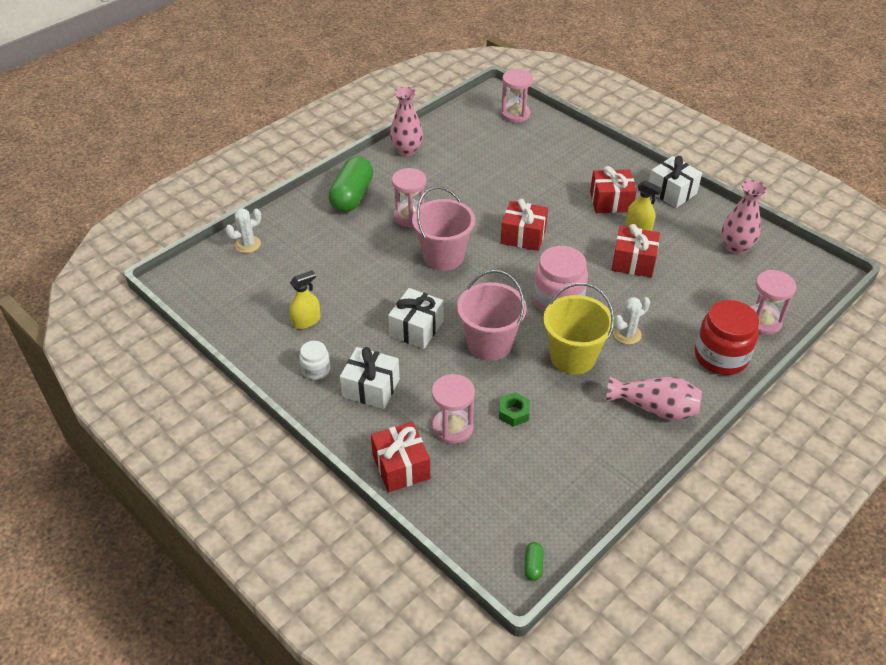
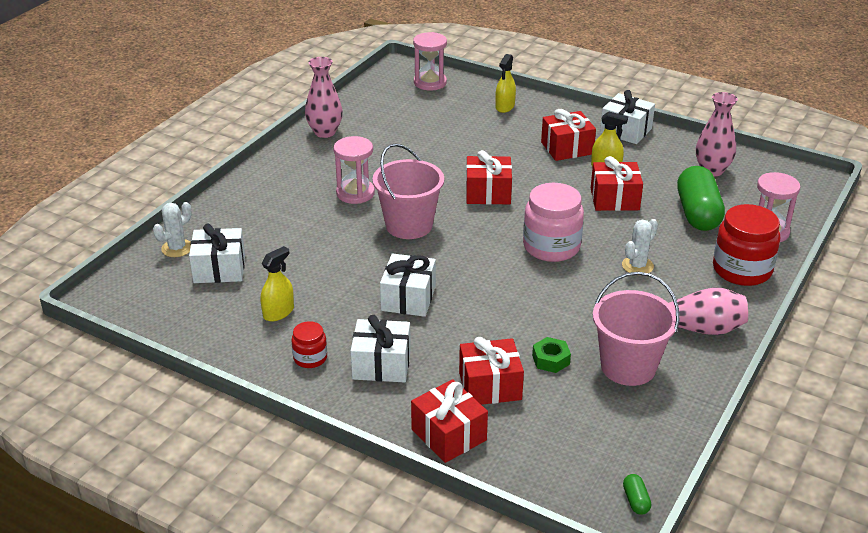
camera: 15 degrees left, 10 degrees down
(274, 270) = (219, 269): none -> white gift
(316, 370) = (310, 358): white jar -> red jar
(352, 196) = (280, 184): green capsule -> green capsule (697, 213)
(452, 427) = (490, 386): pink hourglass -> red gift
(489, 344) = (495, 299): pink bucket -> pink bucket (628, 367)
(572, 149) = (505, 106): none -> yellow spray bottle
(572, 357) = (590, 296): yellow bucket -> none

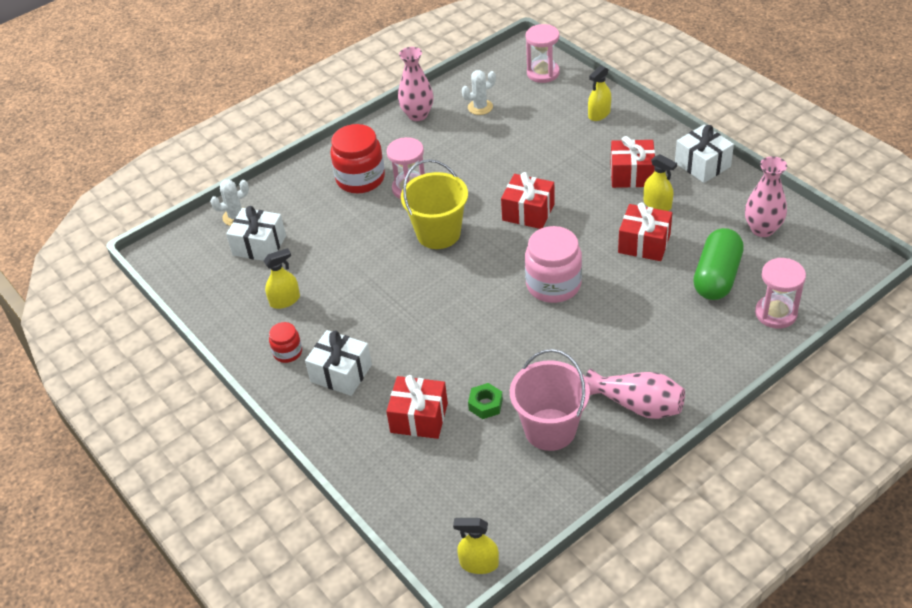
camera: 25 degrees right, 10 degrees up
(408, 298) = (397, 311): white gift -> none
(409, 225) = (438, 233): pink bucket -> yellow bucket
(449, 435) = (359, 456): red gift -> none
(635, 501) = (479, 563): green capsule -> yellow spray bottle
(637, 266) = (622, 324): white cactus -> white cactus (480, 107)
(742, 270) = (721, 351): red jar -> red jar (360, 179)

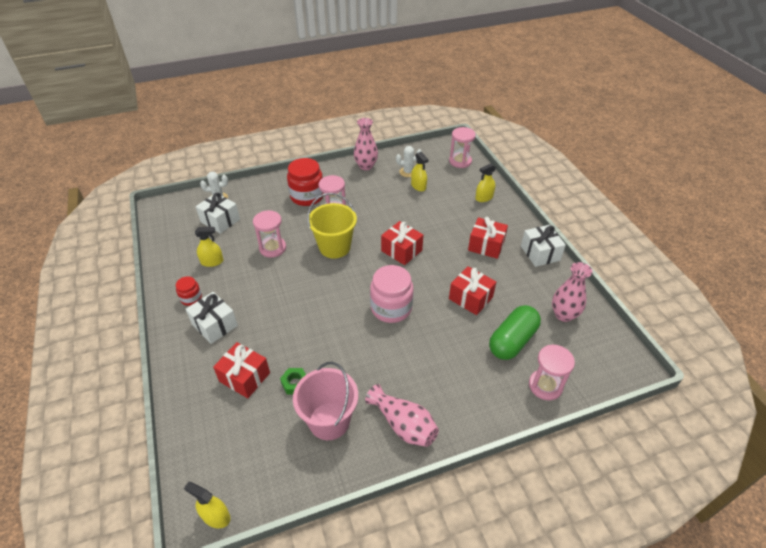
camera: 15 degrees right, 0 degrees up
(356, 259) = (272, 248): none -> pink hourglass
(657, 204) = (494, 272): yellow spray bottle -> yellow spray bottle (418, 186)

